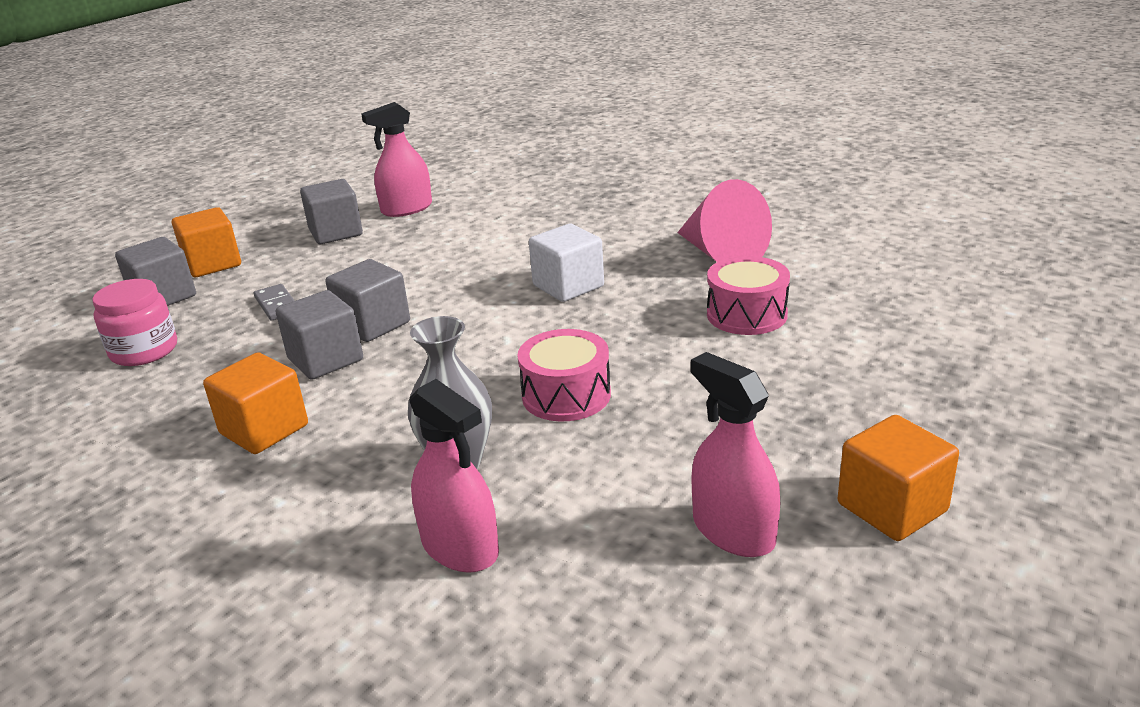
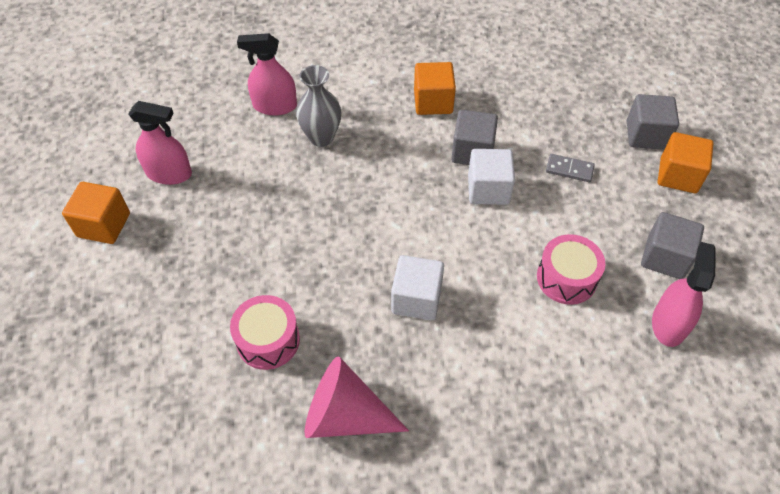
camera: 135 degrees right, 25 degrees up
(144, 351) = (574, 101): pink jar -> none
(373, 324) = (488, 189): grey cube -> white cube
(566, 395) = (314, 203): pink drum -> pink drum (566, 278)

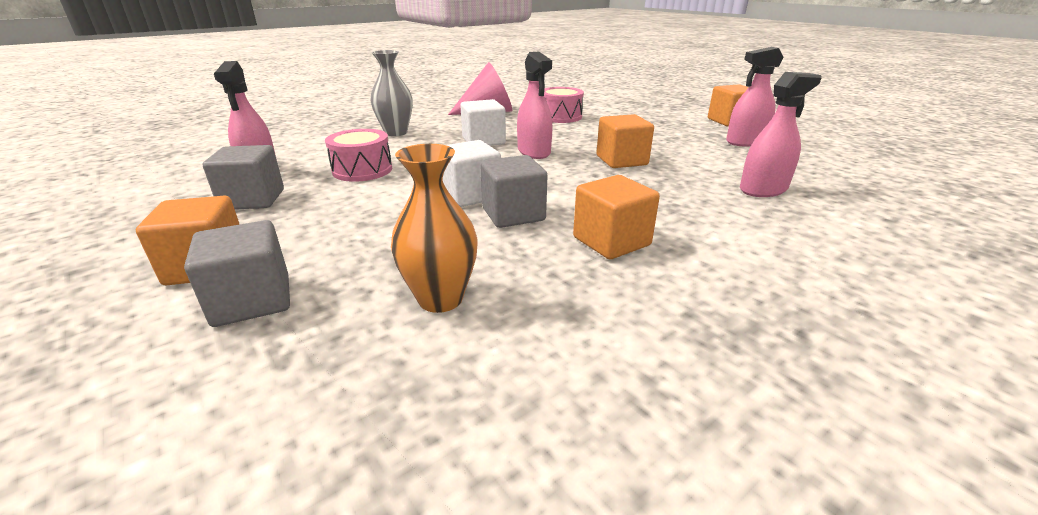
camera: 150 degrees right, 25 degrees down
(321, 137) = (679, 183): grey vase -> grey vase (396, 133)
(323, 191) = (621, 160): none -> orange cube
(384, 245) = (534, 152): none -> pink spray bottle
(550, 99) = (440, 299): none -> orange vase
(569, 169) = (380, 231): grey domino -> none

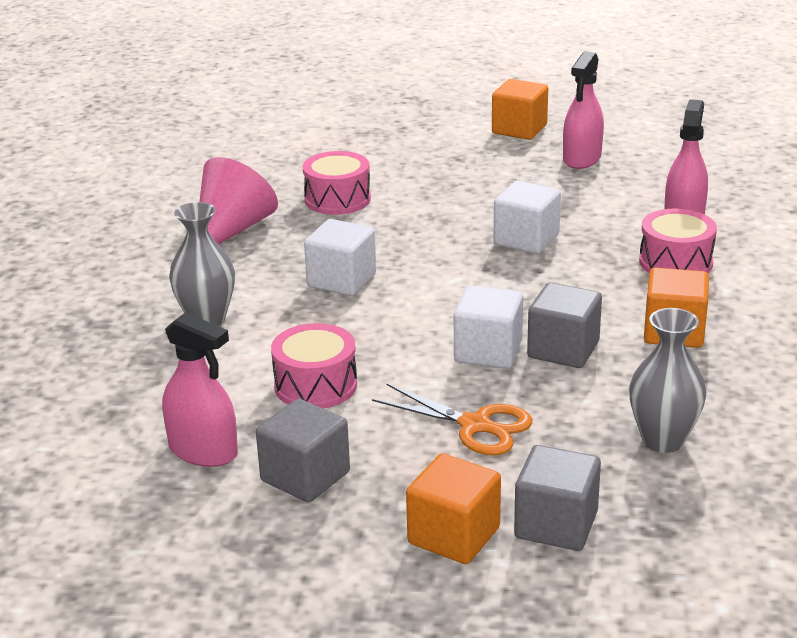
camera: 45 degrees left, 0 degrees up
(371, 222) = (475, 425): none -> orange scissors
(440, 299) = (663, 440): orange vase -> grey vase
(534, 152) = (427, 269): pink spray bottle -> none
(621, 160) = (526, 240): orange cube -> white cube
(704, 207) = (675, 262): none -> pink drum

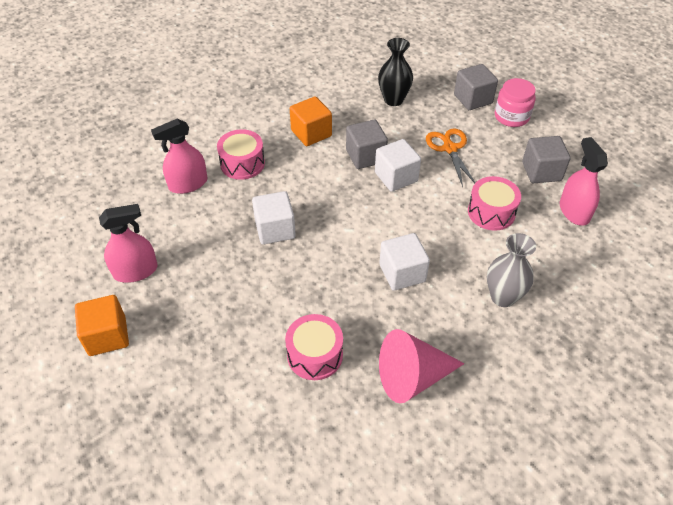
camera: 135 degrees left, 20 degrees up
(454, 536) = (511, 117): orange cube -> pink jar
(663, 440) = (393, 100): grey vase -> black vase

